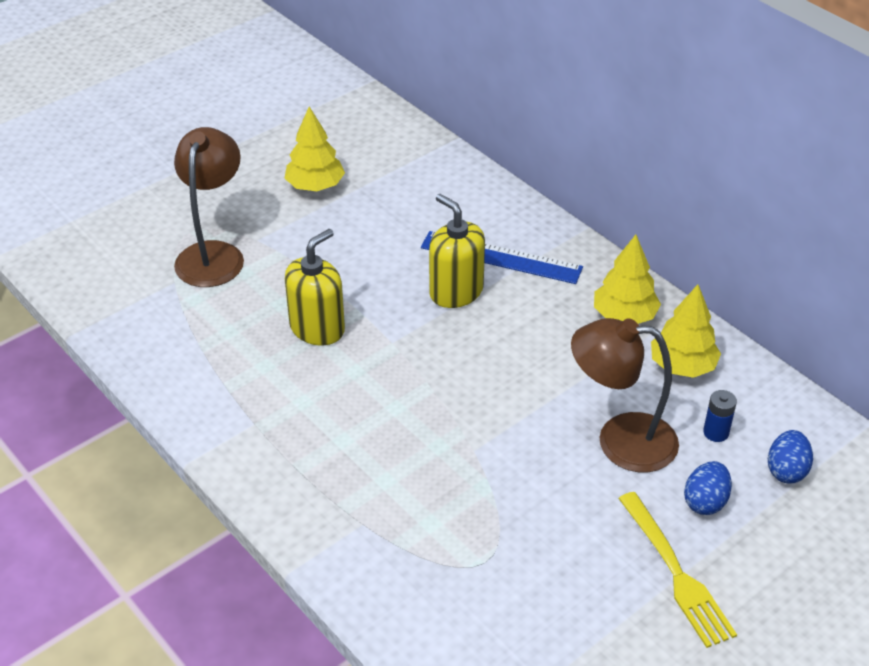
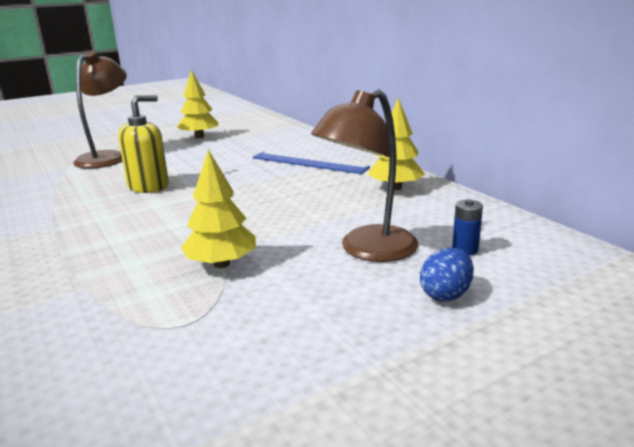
camera: 10 degrees right, 20 degrees down
(456, 292) = (266, 174): yellow soap dispenser -> none
(620, 441) = (367, 250): brown lamp -> brown lamp turned 60 degrees counterclockwise
(676, 573) = (398, 350): yellow fork -> none
(682, 366) = (439, 212): yellow tree -> yellow tree (221, 264)
(786, 470) = (539, 277): blue egg -> none

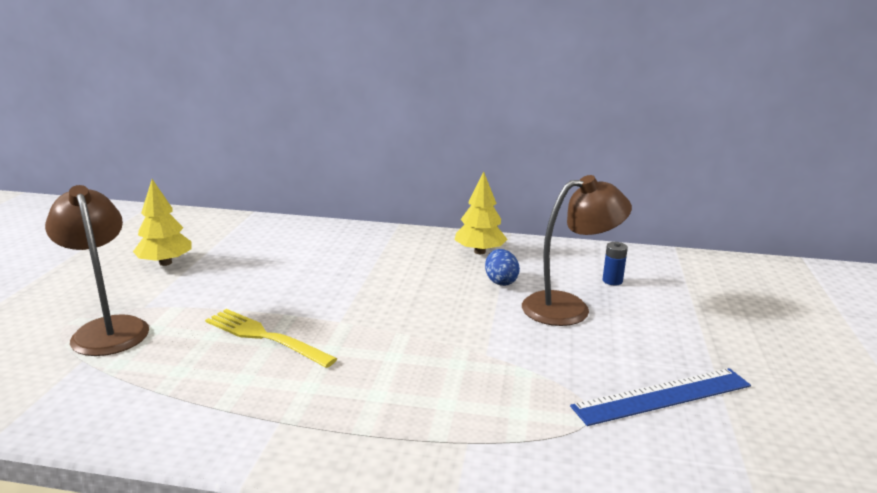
camera: 50 degrees left, 0 degrees up
(148, 186) = (265, 337): yellow soap dispenser -> yellow fork
(221, 264) = (510, 366): yellow tree -> none
(309, 162) = (361, 253): blue ruler -> blue ruler (662, 396)
(367, 250) = (569, 307): brown lamp -> brown lamp turned 105 degrees counterclockwise
(445, 294) = (660, 314): blue egg -> blue egg (500, 281)

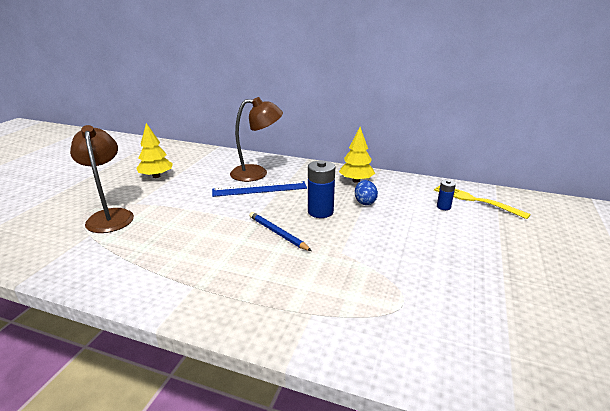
camera: 10 degrees right, 5 degrees up
(265, 337) = (201, 229): yellow fork -> yellow fork (475, 200)
(385, 335) = (277, 233): none -> blue pencil
(439, 299) = (320, 212): none -> blue battery
(569, 307) = (407, 223): brown lamp -> brown lamp (257, 173)
(662, 396) = (459, 294): blue ruler -> blue ruler (259, 189)

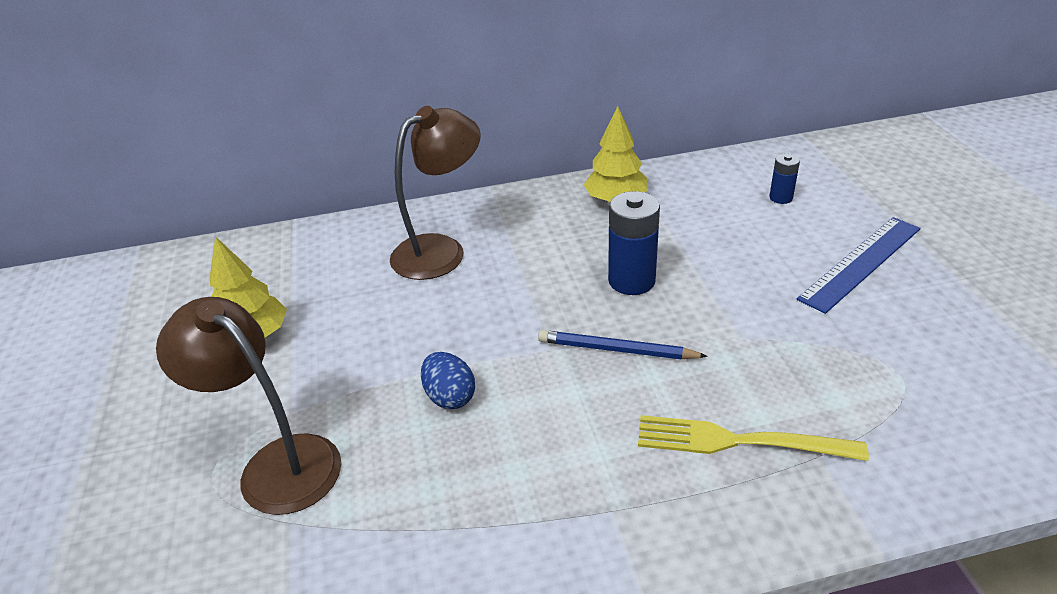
camera: 30 degrees left, 10 degrees up
(259, 189) = (485, 280): blue ruler -> blue ruler (861, 263)
(365, 202) = (673, 235): blue egg -> blue egg (450, 397)
(475, 200) = (806, 170): yellow fork -> yellow fork (739, 441)

